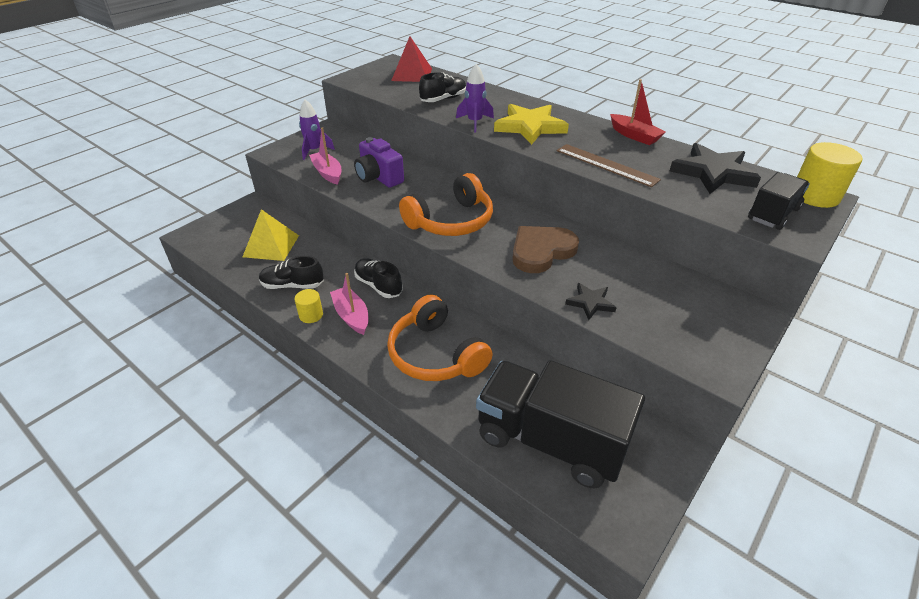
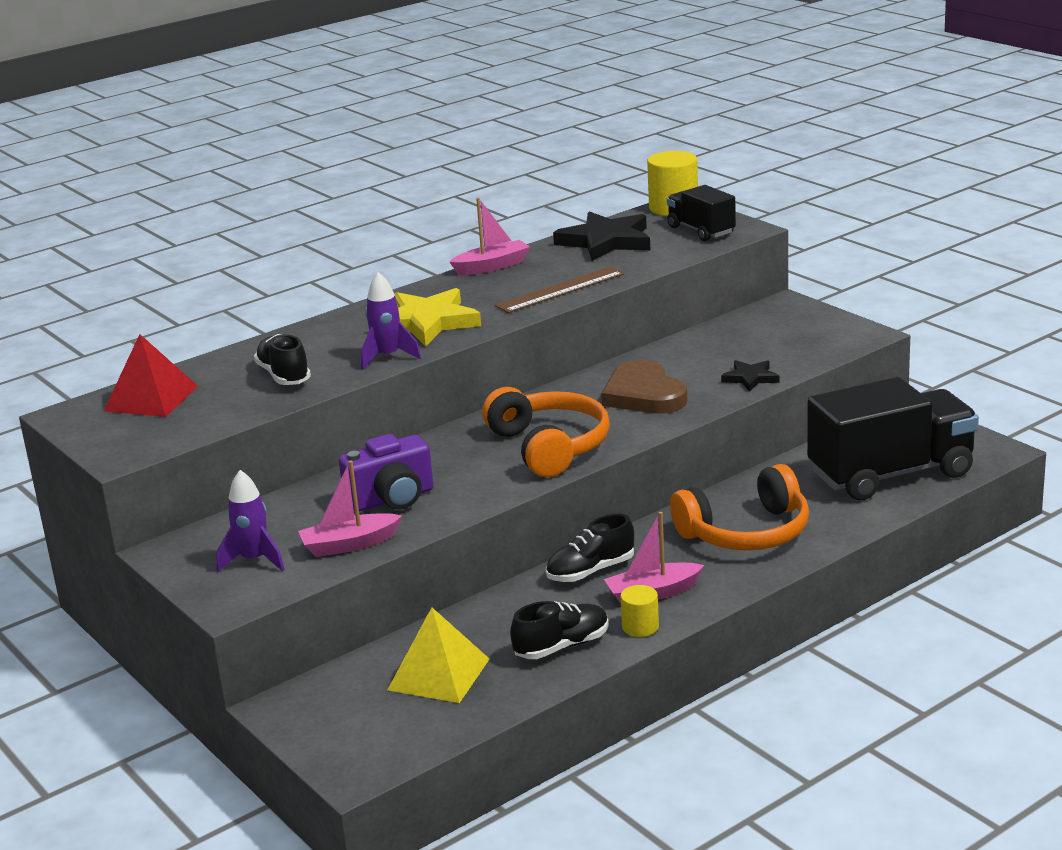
camera: 75 degrees left, 15 degrees down
(292, 285) = (561, 646): black shoe -> black shoe turned 135 degrees counterclockwise
(550, 441) = (891, 474): black truck -> black truck turned 150 degrees counterclockwise
(634, 136) = (492, 266): red boat -> pink boat

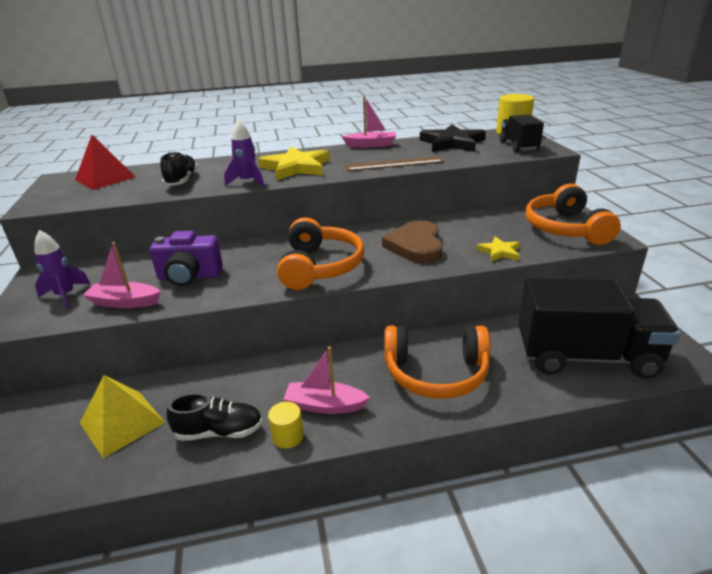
camera: 25 degrees right, 5 degrees up
(590, 571) = (302, 368): black shoe -> none
(750, 378) = (499, 252): black star -> yellow star
(807, 332) = (565, 228): none -> orange headphones

